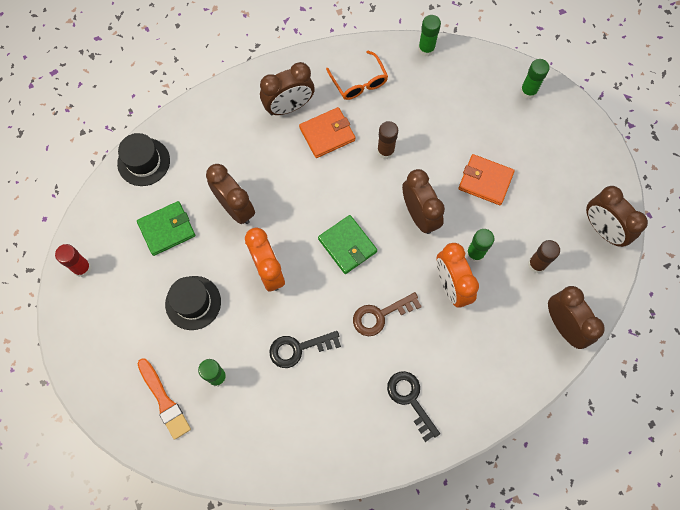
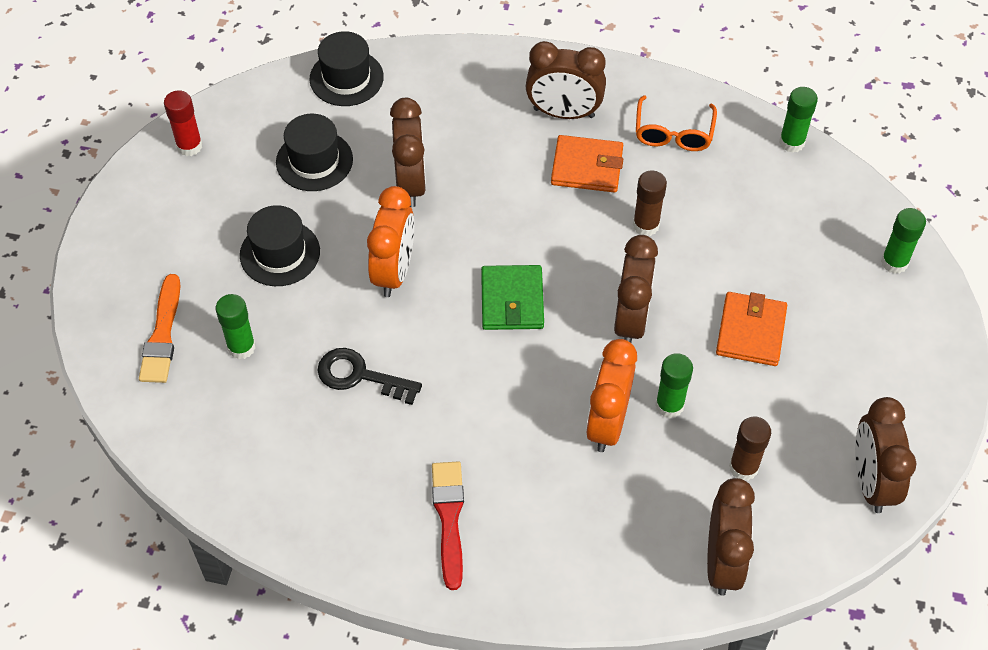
camera: 35 degrees right, 15 degrees down
(167, 229) = (314, 161): green wallet -> black hat
(380, 315) = (489, 401): brown key -> none
(410, 399) = (449, 518): black key -> red brush
(485, 181) = (750, 331): orange wallet -> orange wallet turned 45 degrees clockwise

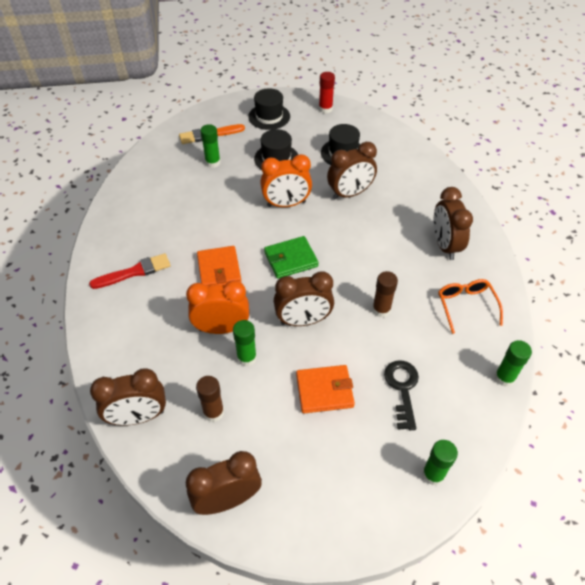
camera: 70 degrees right, 5 degrees down
(346, 78) = (406, 148): black hat -> black hat (269, 116)
(360, 376) = (212, 210): black key -> black key (402, 389)
(587, 167) = (409, 268): orange wallet -> orange wallet (219, 269)
(673, 133) = (466, 305): orange glasses -> orange glasses turned 90 degrees clockwise

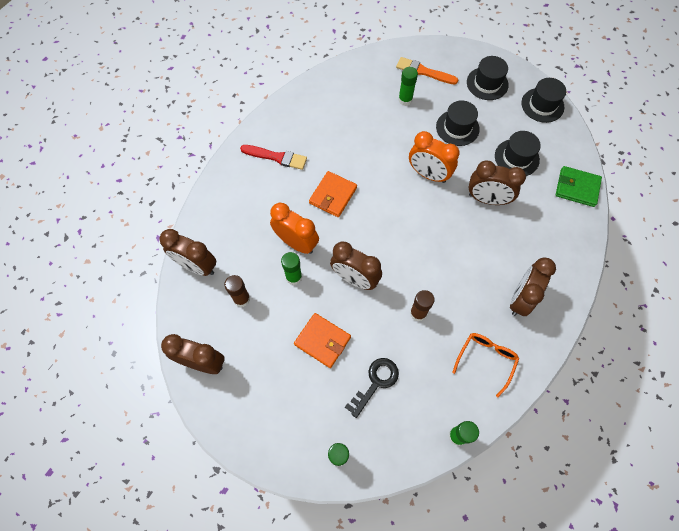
camera: 40 degrees right, 15 degrees up
(291, 259) = (390, 224): green wallet -> green wallet (577, 188)
(325, 109) = (542, 105): red glue stick -> black hat

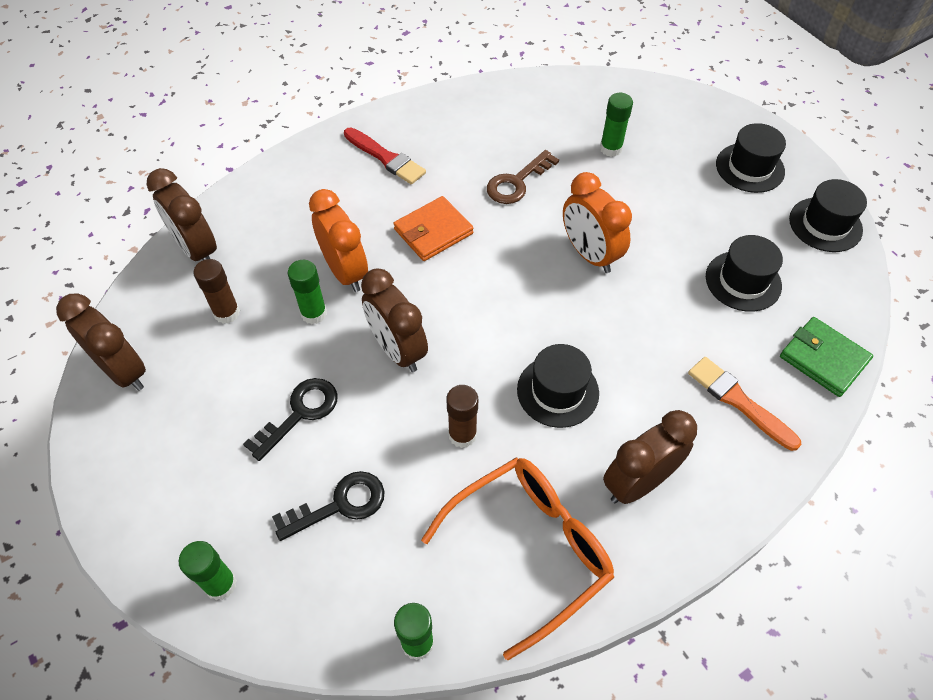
camera: 25 degrees right, 10 degrees down
(322, 341) = (300, 413): orange wallet -> black key
(363, 143) = (517, 182): none -> brown key
(424, 72) = (659, 123): orange brush -> orange brush (739, 401)
(457, 128) = (670, 209): black hat -> black hat (557, 391)
(486, 359) = (530, 548): orange glasses -> orange glasses, size x1.65
(487, 199) = (662, 320): brown clock -> none

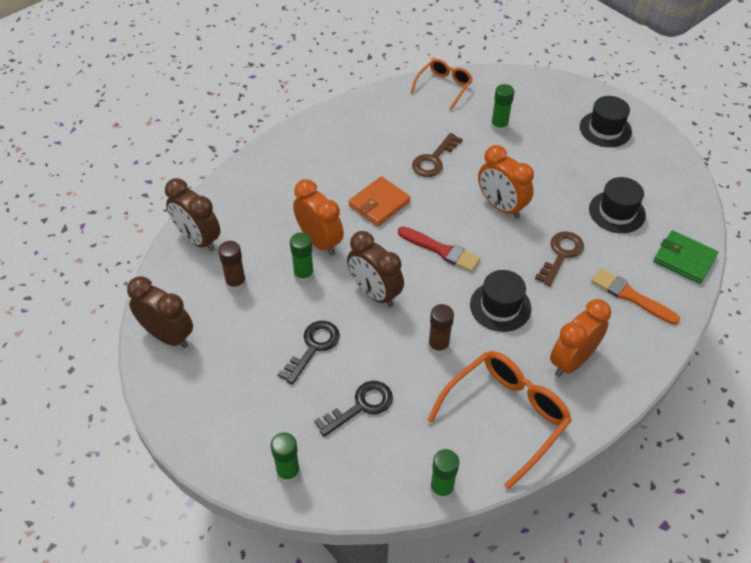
camera: 10 degrees left, 5 degrees down
(386, 158) = (328, 153): red brush -> red brush (441, 250)
(552, 90) = (444, 86): none -> orange glasses
(638, 482) = (572, 361): brown clock -> orange clock
(655, 330) = (561, 255): none -> brown key
(825, 224) = (668, 164): black hat -> none

